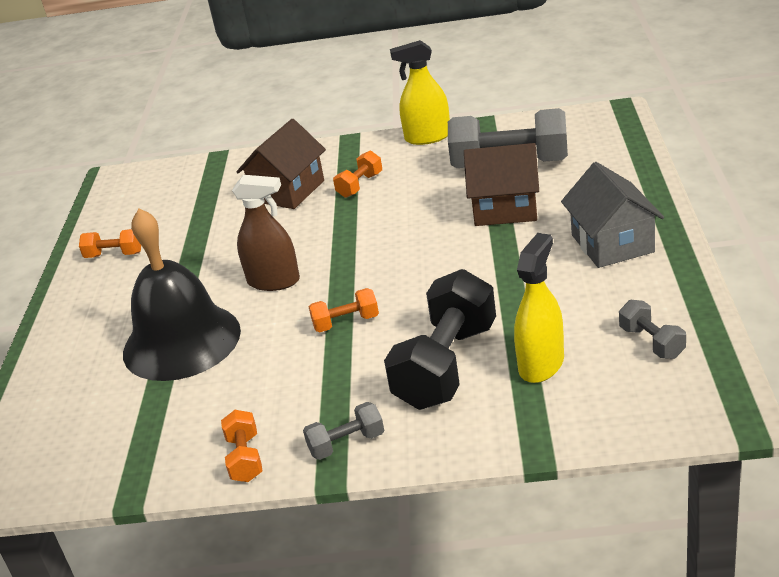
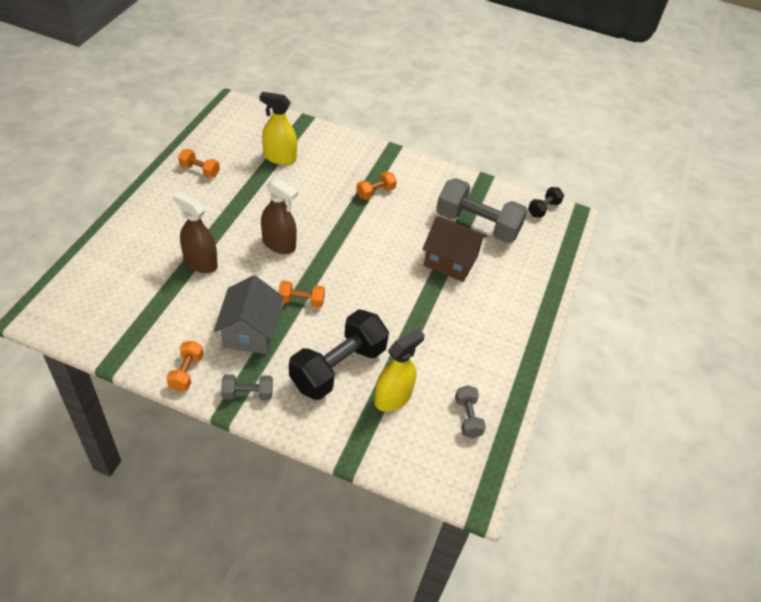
camera: 10 degrees right, 15 degrees up
(181, 341) = (200, 262): black bell -> brown spray bottle
(288, 191) = (330, 173): brown house -> none
(427, 137) = (441, 173): yellow spray bottle -> yellow spray bottle (279, 158)
(577, 119) = (543, 209): none -> black dumbbell
(612, 243) = (496, 326): grey house -> grey house (250, 331)

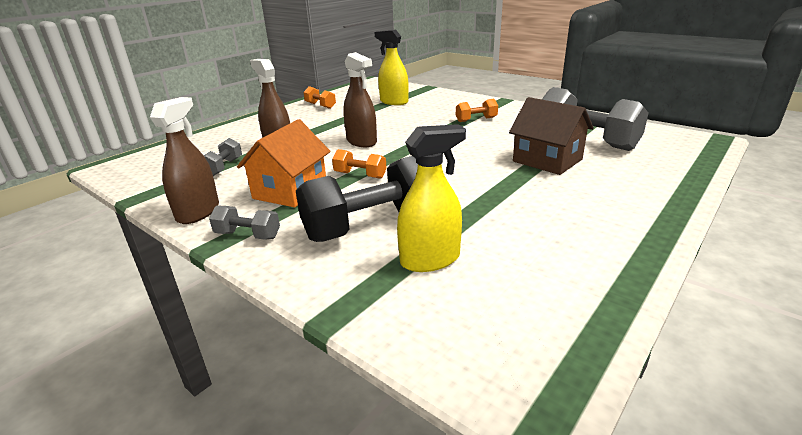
camera: 25 degrees right, 20 degrees down
(186, 372) = (198, 212): orange dumbbell -> brown spray bottle
(250, 331) = (290, 191): grey house -> orange house
(467, 417) = (540, 294): grey dumbbell -> grey dumbbell (223, 167)
(543, 209) = (671, 134): black dumbbell -> none

